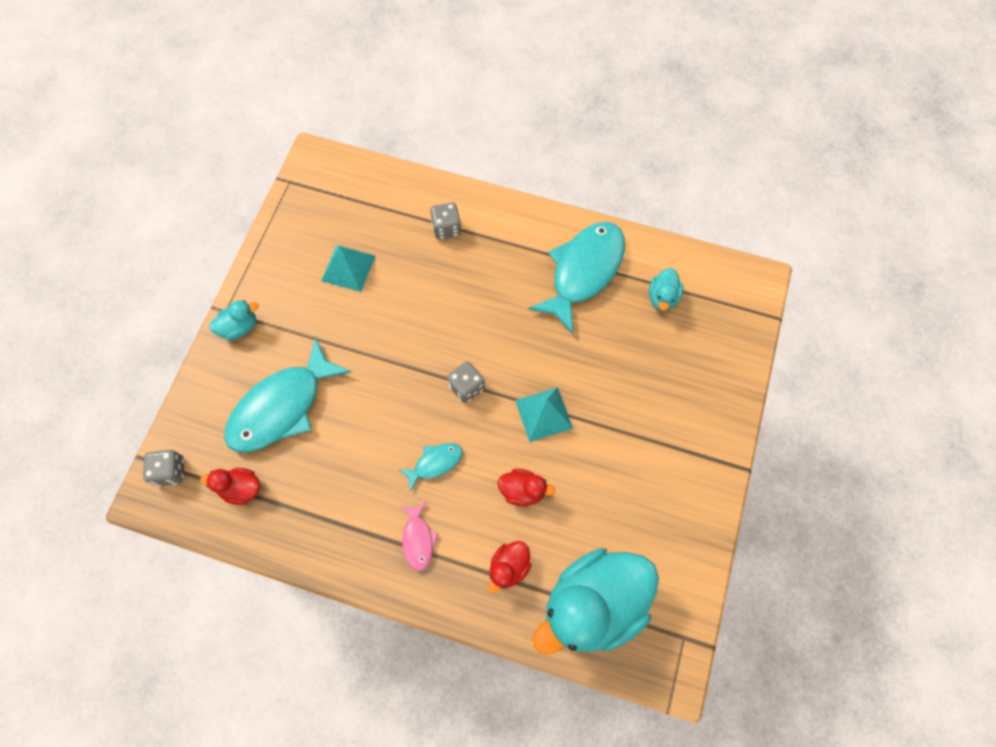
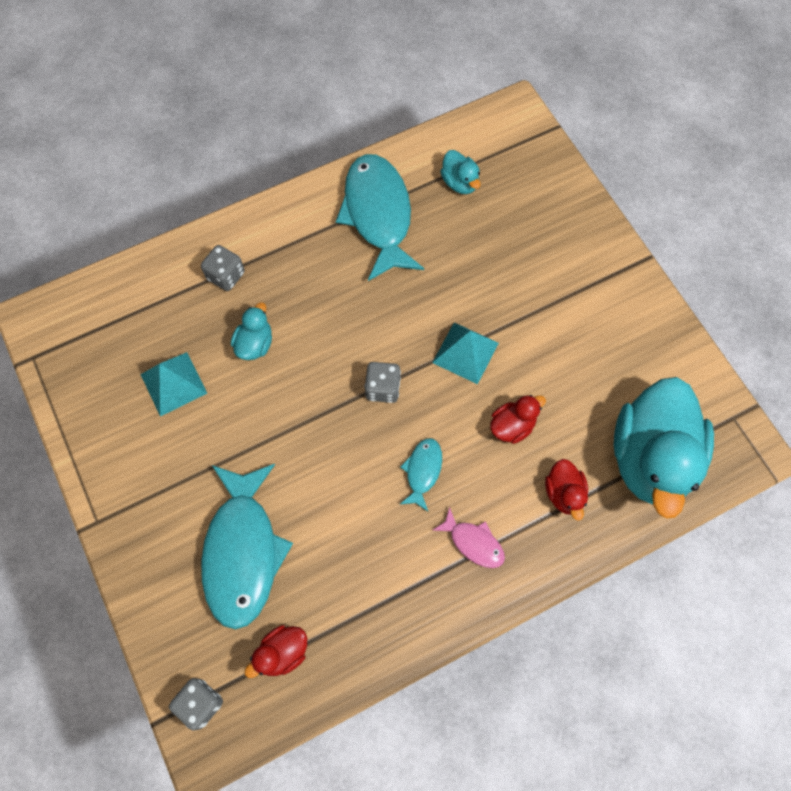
camera: 45 degrees left, 0 degrees up
(239, 327) = (127, 523): turquoise duck -> turquoise duck (255, 344)

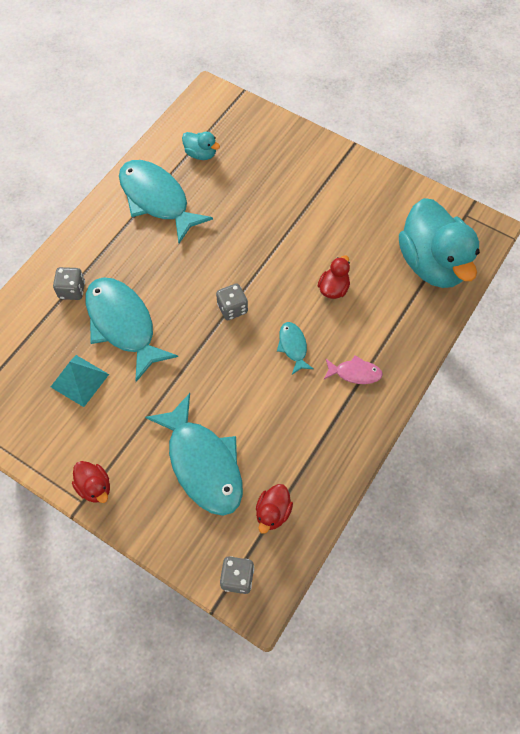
camera: 30 degrees left, 5 degrees down
(255, 344) = (123, 324): turquoise duck -> turquoise fish
(465, 352) = (273, 258): turquoise pyramid -> none
(564, 493) = (392, 312): red duck -> red duck (95, 487)

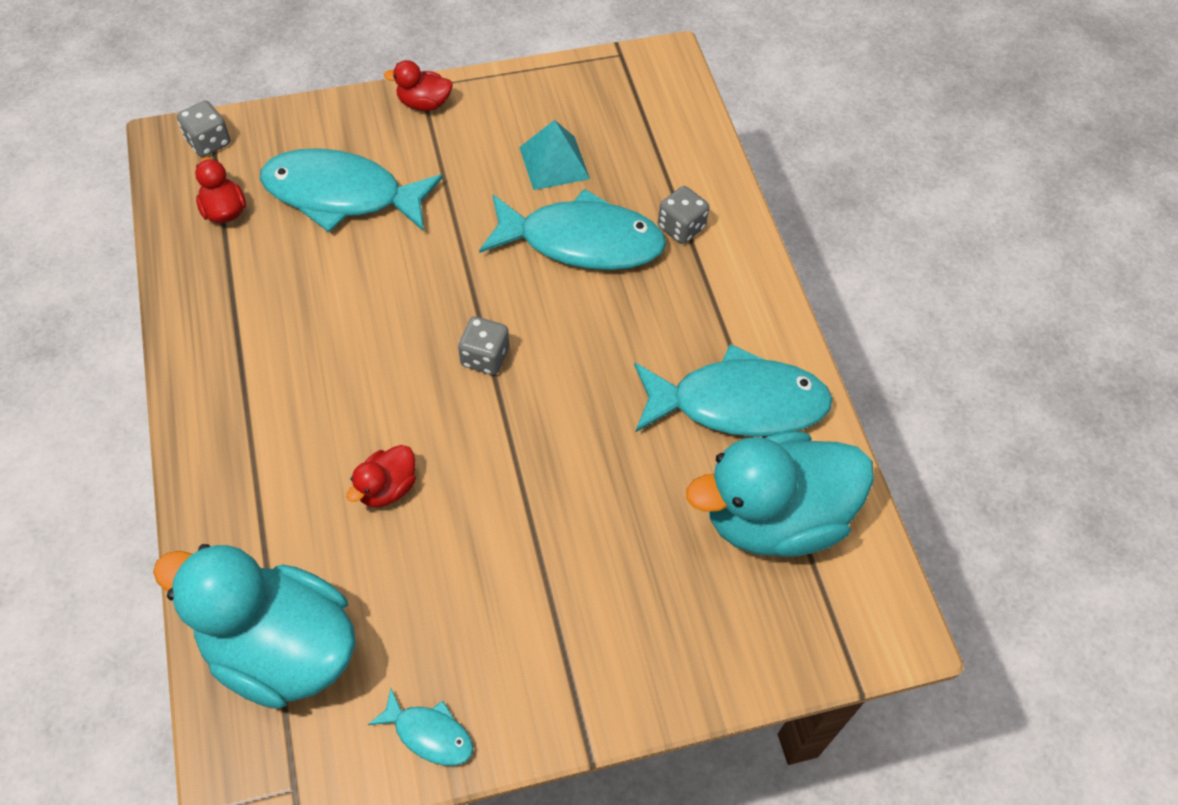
camera: 130 degrees right, 5 degrees down
(201, 154) = (774, 517): turquoise duck -> turquoise duck, size x2.30
(293, 346) = (366, 376): turquoise fish -> turquoise fish (429, 734)
(333, 288) = (387, 488): red duck -> red duck turned 60 degrees clockwise
(355, 373) = (260, 408): pink fish -> none

